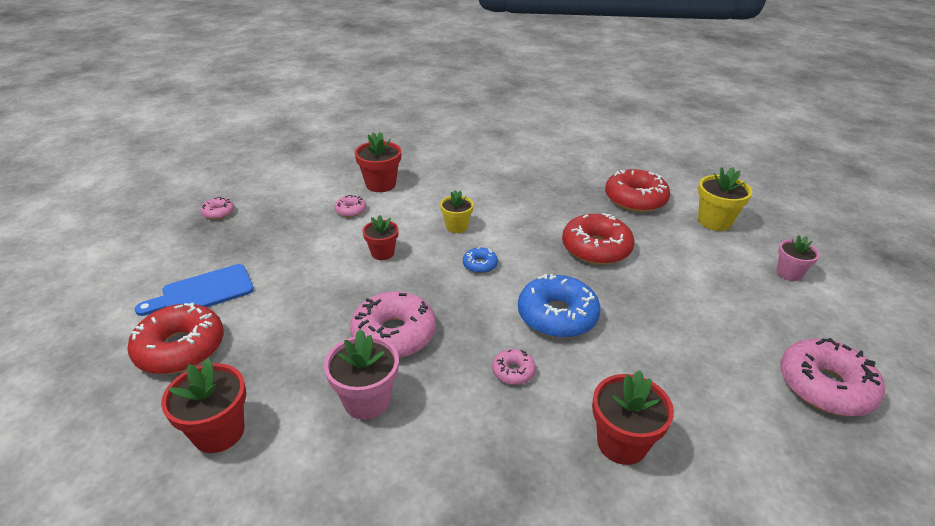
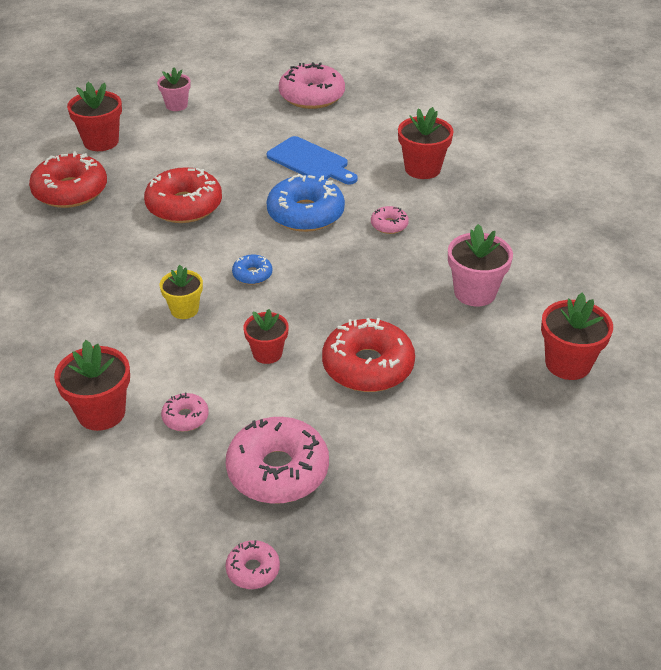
camera: 110 degrees left, 5 degrees up
(180, 348) = (509, 445): red donut -> red donut (368, 366)
(203, 292) = (423, 479): blue cutting board -> blue cutting board (310, 161)
(394, 334) = (391, 302): pink donut -> pink donut (278, 470)
(714, 221) = (101, 142): yellow flower pot -> red flower pot

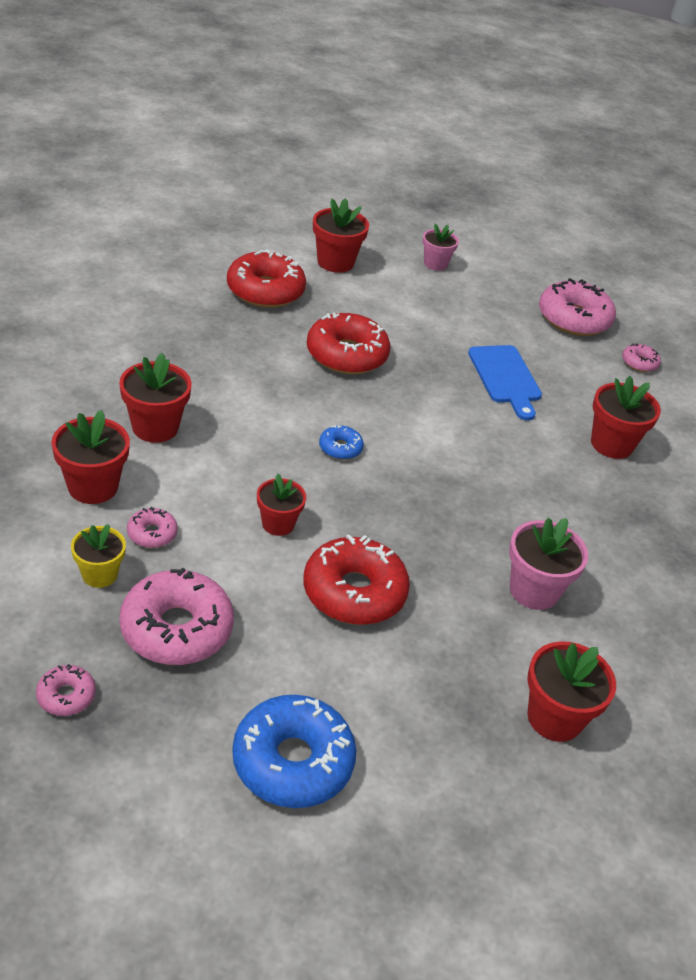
camera: 30 degrees right, 0 degrees up
(100, 340) = (155, 427): none -> red flower pot
(184, 309) = (250, 443): yellow flower pot -> yellow flower pot (99, 574)
(305, 214) = (448, 422): blue donut -> blue donut (292, 761)
(389, 225) = (518, 478): pink donut -> pink donut (639, 363)

